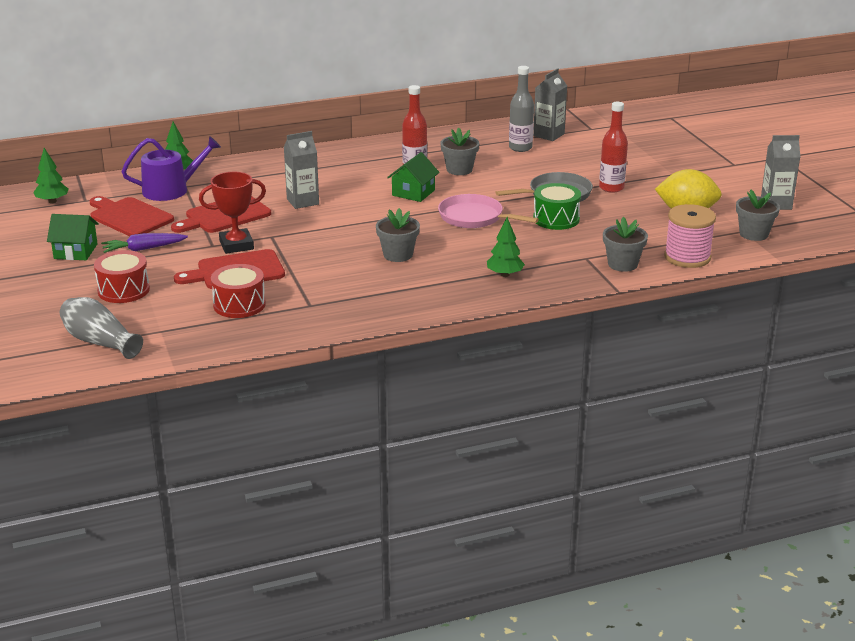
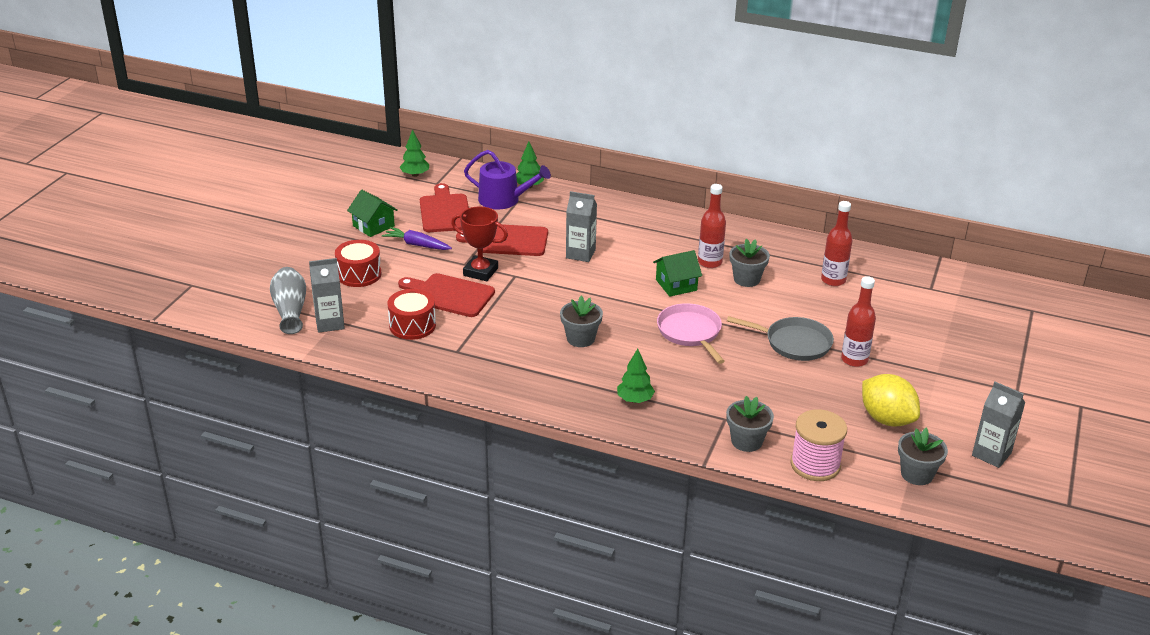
camera: 40 degrees right, 5 degrees up
(520, 148) = (833, 280): grey bottle -> red bottle
(548, 135) = (879, 278): grey carton -> grey carton (330, 323)
(556, 219) = (756, 368): green drum -> none

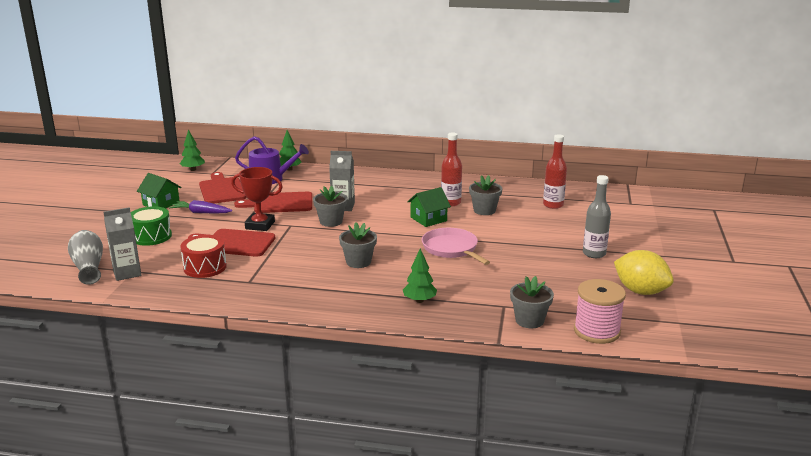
camera: 10 degrees left, 10 degrees down
(359, 274) = (151, 236): red drum -> green drum
(794, 343) = (540, 247): grey pan -> none
(854, 360) = (594, 254): red bottle -> grey bottle
(917, 474) = (686, 328): grey flower pot -> grey flower pot (331, 222)
(991, 454) = (739, 306): grey carton -> none

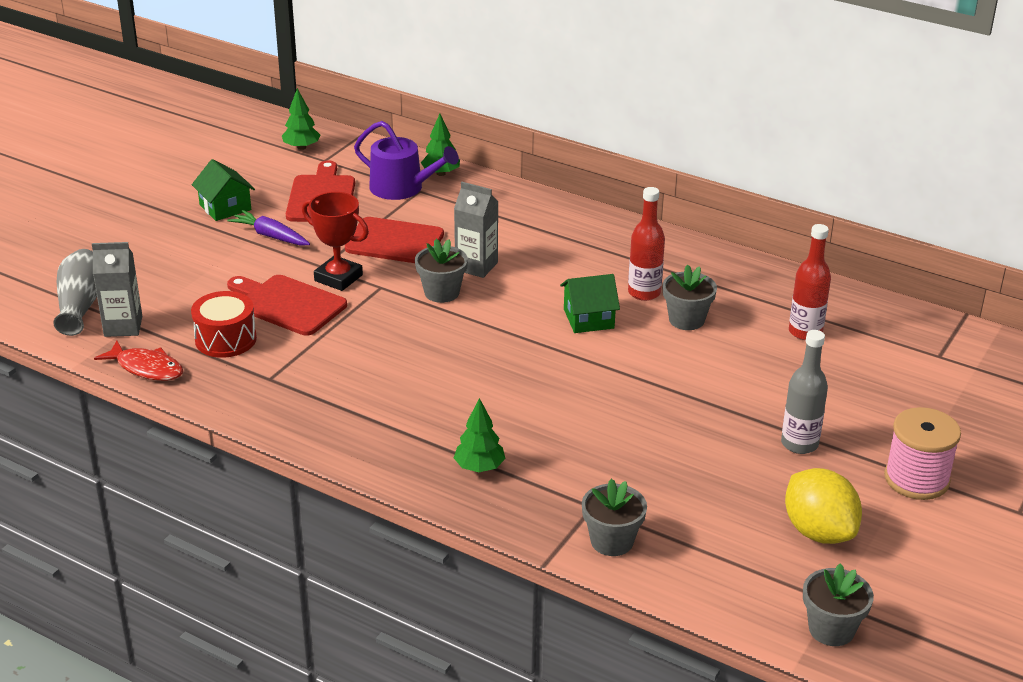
camera: 20 degrees right, 10 degrees up
(151, 236) = (184, 267): green drum -> none
(158, 292) = (146, 368): none -> red fish
(358, 262) = (436, 378): grey flower pot -> grey flower pot (831, 629)
(451, 249) = (585, 384): pink pan -> none
(596, 331) = (696, 585): pink spool -> pink spool (916, 479)

